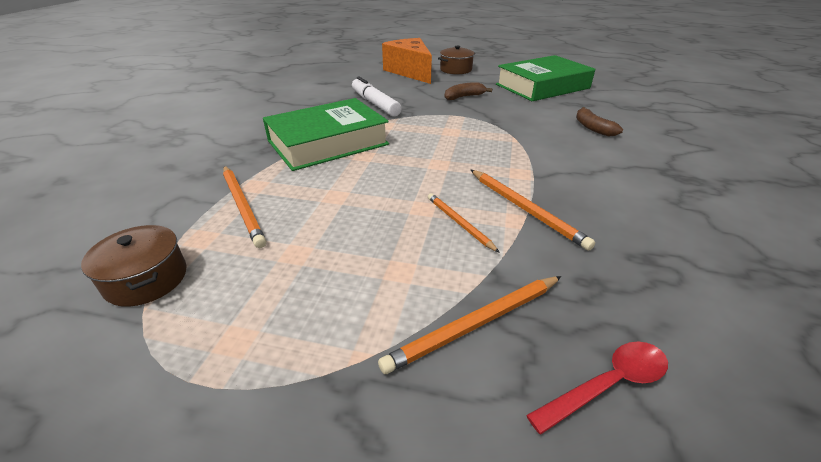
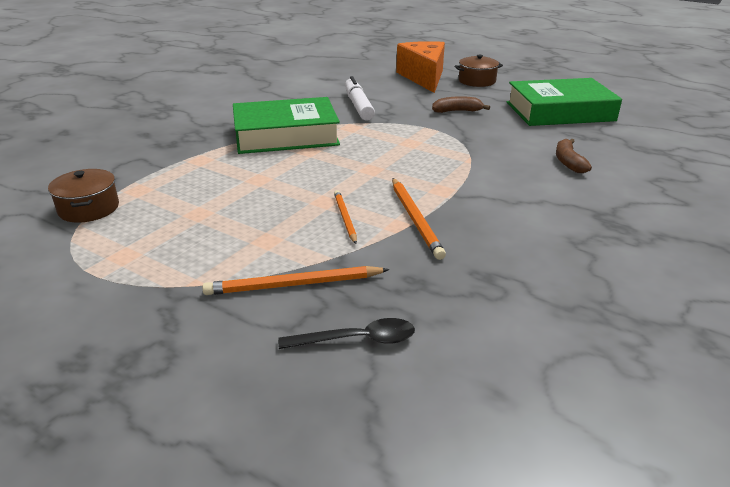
camera: 20 degrees right, 5 degrees down
(243, 206) = (182, 173): orange pencil -> none
(607, 384) = (357, 340): red spoon -> black spoon

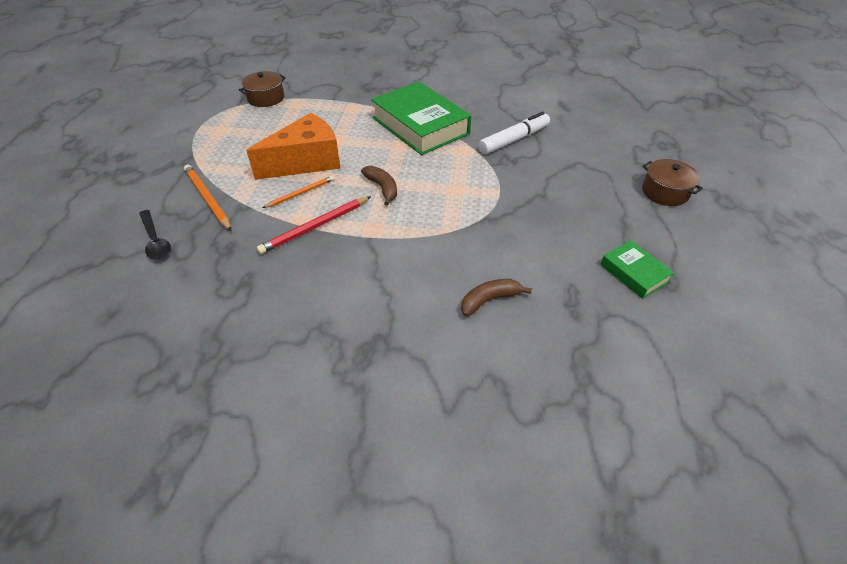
camera: 65 degrees right, 15 degrees up
(415, 219) = (315, 227): orange pencil -> red pencil
(423, 77) = (632, 155): orange cheese -> orange cheese (306, 161)
(457, 111) = (558, 198): brown banana -> brown banana (382, 188)
(559, 111) = (634, 273): green book -> green book, size x0.48

